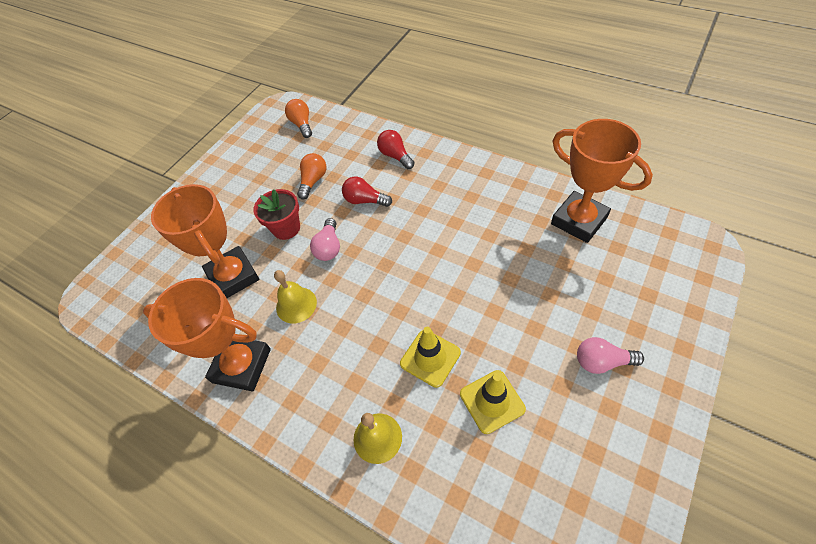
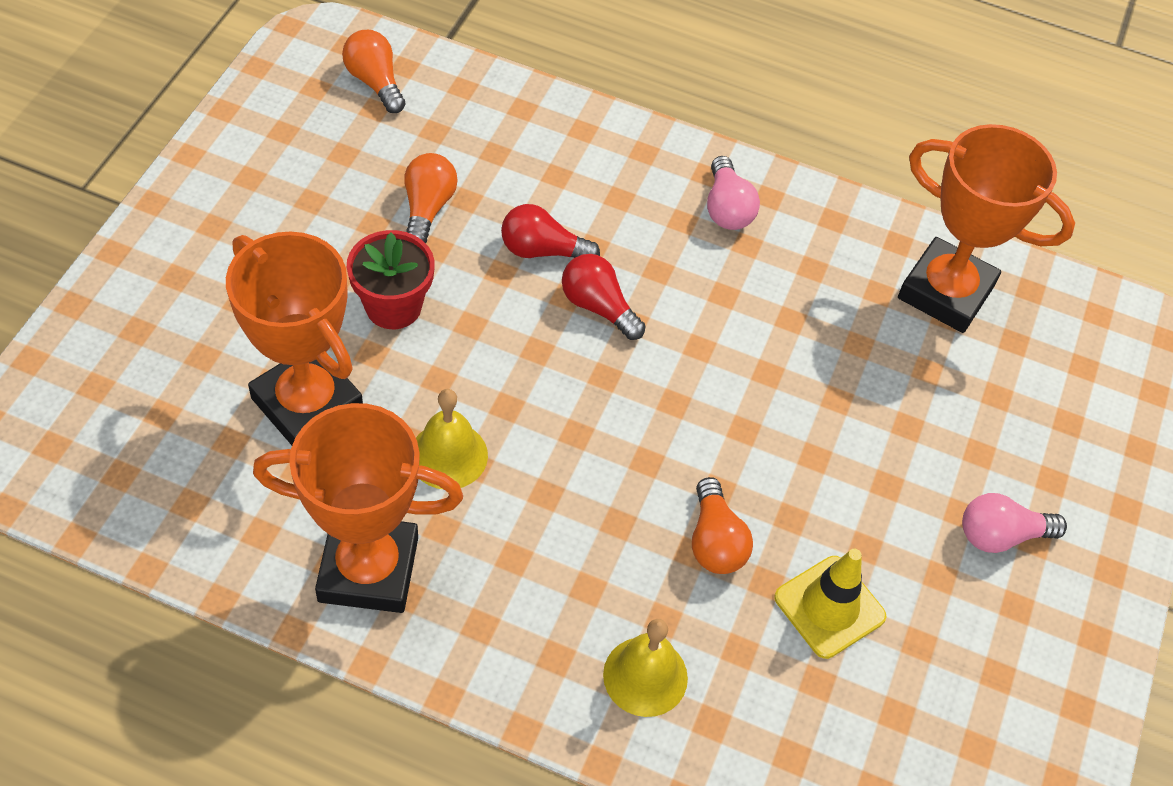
camera: 20 degrees left, 0 degrees up
(329, 247) = (489, 344): pink light bulb -> pink light bulb (727, 208)
(395, 156) = (587, 158): red light bulb -> red light bulb (598, 307)
(430, 358) = (715, 541): yellow traffic cone -> orange light bulb

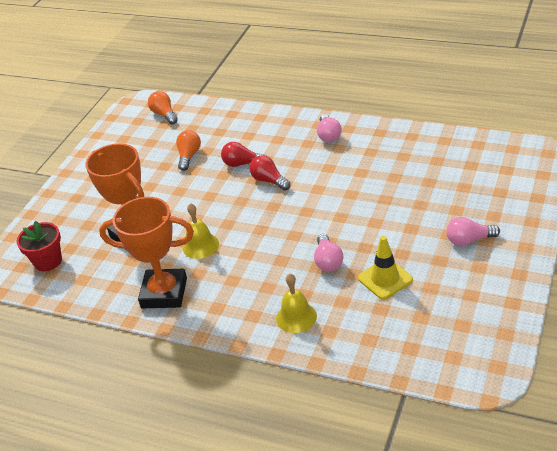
camera: 10 degrees right, 15 degrees down
(393, 306) = (174, 194): red flower pot -> red flower pot (48, 261)
(715, 541) = (328, 261): orange light bulb -> pink light bulb
(945, 292) = (436, 151): orange trophy -> none

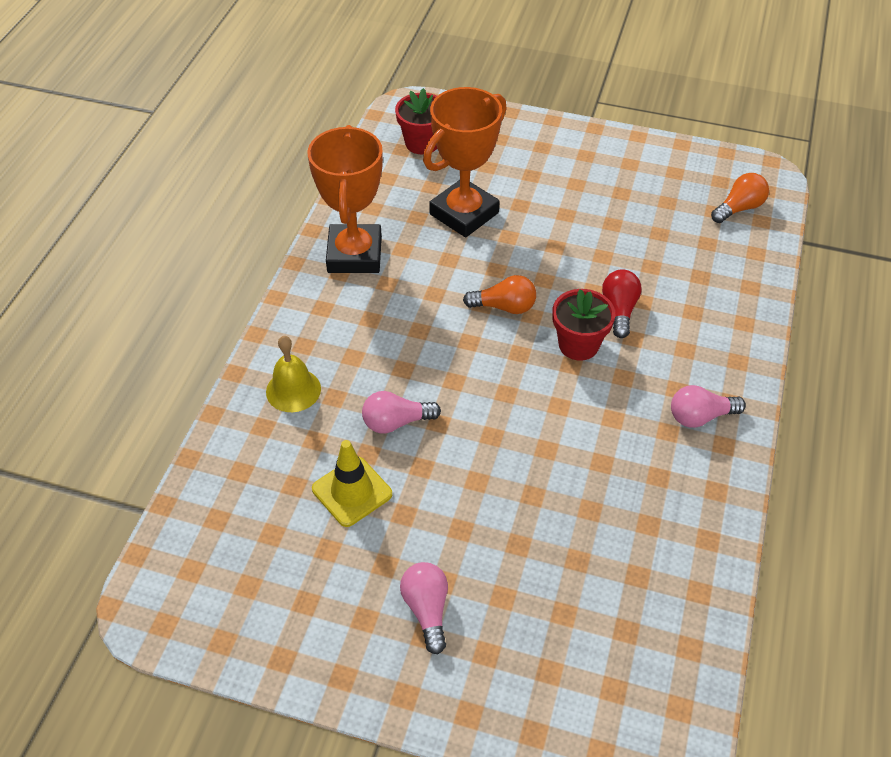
camera: 80 degrees right, 10 degrees up
(189, 156) = (635, 247): orange light bulb -> orange light bulb (504, 307)
(200, 245) = (439, 280): yellow bell -> none
(269, 181) = (578, 345): red light bulb -> red flower pot

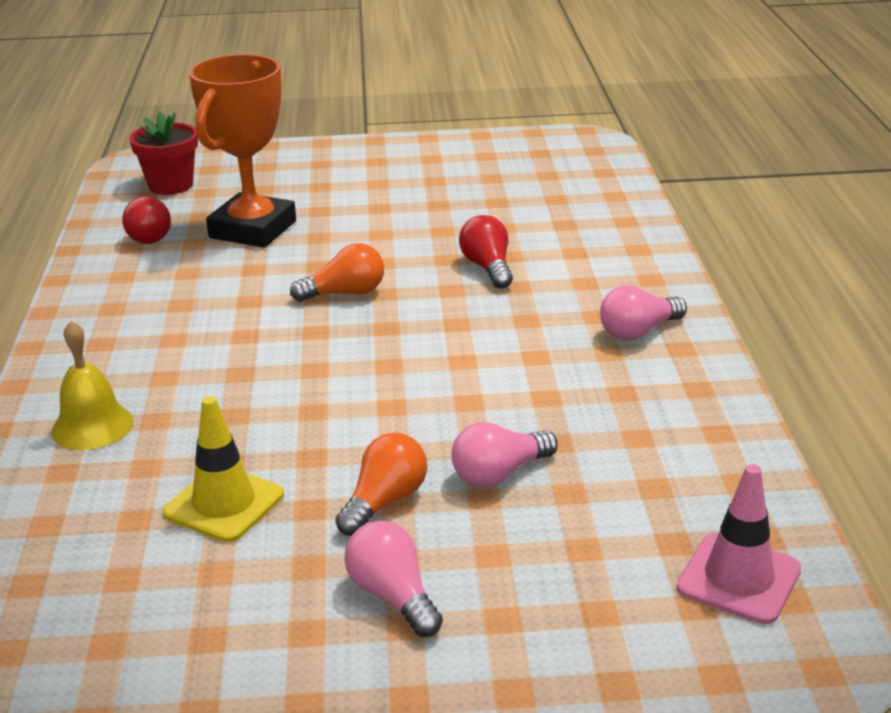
camera: 20 degrees left, 20 degrees down
(354, 255) = (125, 289): orange trophy -> none
(390, 198) = (151, 235): none -> red light bulb
(396, 422) = (255, 423): pink light bulb -> pink light bulb (499, 474)
(578, 345) = (456, 305): red flower pot -> none
(653, 678) = (738, 579): none -> pink traffic cone
(739, 208) = (573, 168): orange light bulb -> orange light bulb (384, 501)

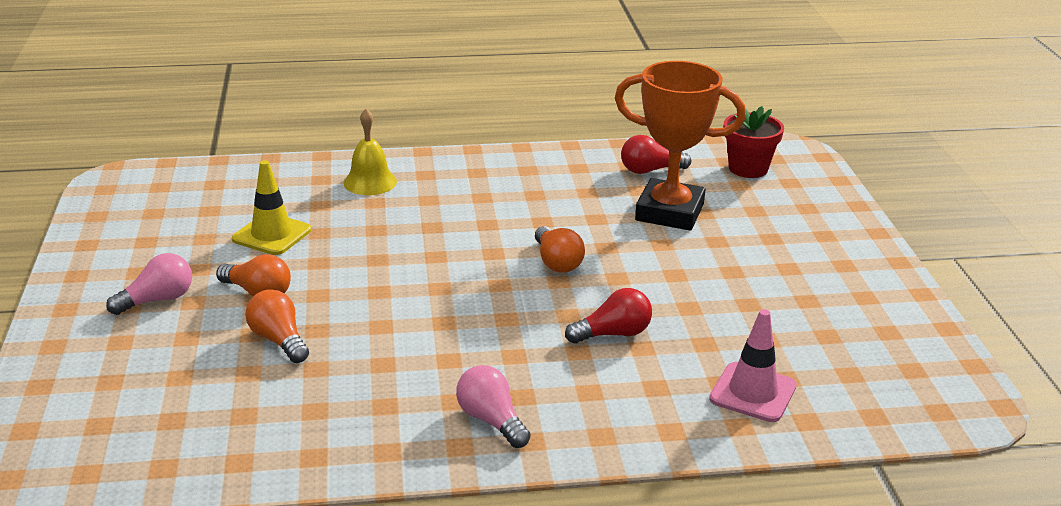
camera: 85 degrees right, 0 degrees up
(499, 474) = (279, 340): pink light bulb -> orange light bulb
(738, 579) = (118, 448): pink traffic cone -> pink traffic cone (753, 392)

